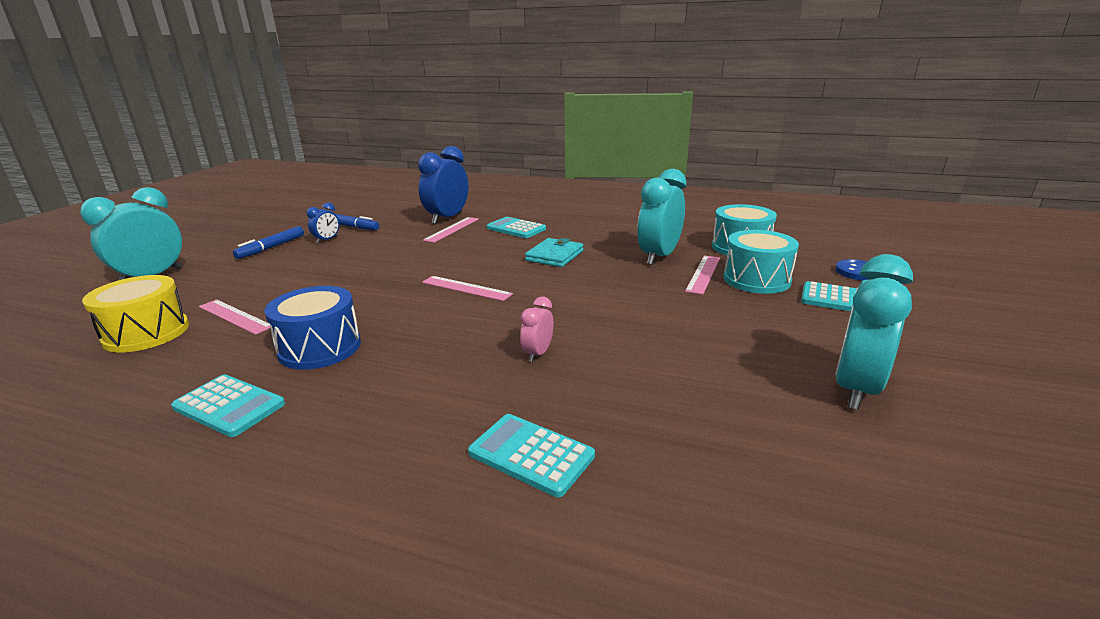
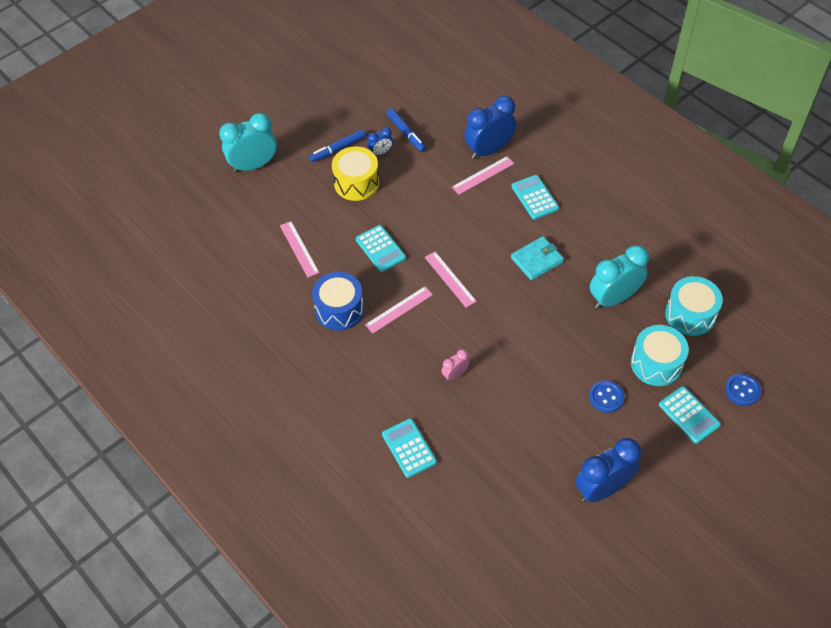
camera: 30 degrees right, 30 degrees up
(146, 333) = (249, 246): yellow drum -> yellow drum (356, 183)
(229, 406) = (285, 343): turquoise calculator -> turquoise calculator (380, 249)
(703, 274) = (625, 338): pink ruler -> pink ruler (399, 309)
(742, 314) = (606, 397): none -> blue button
(856, 388) = (602, 488): turquoise clock -> blue clock

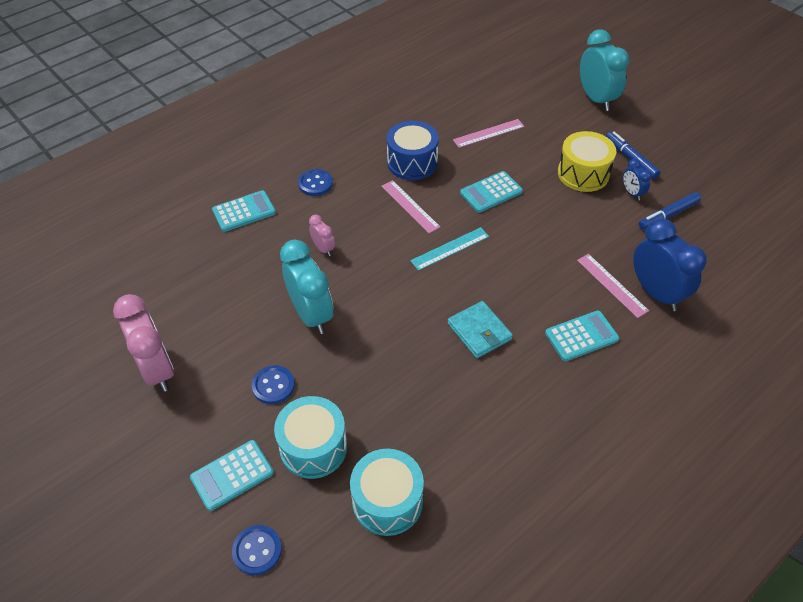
camera: 90 degrees right, 5 degrees down
(369, 389) = (315, 183): none -> blue button
(450, 279) = (450, 248): pink ruler -> turquoise ruler
(602, 488) = (157, 370): blue clock -> pink clock
(614, 298) = (418, 410): turquoise clock -> turquoise clock (311, 315)

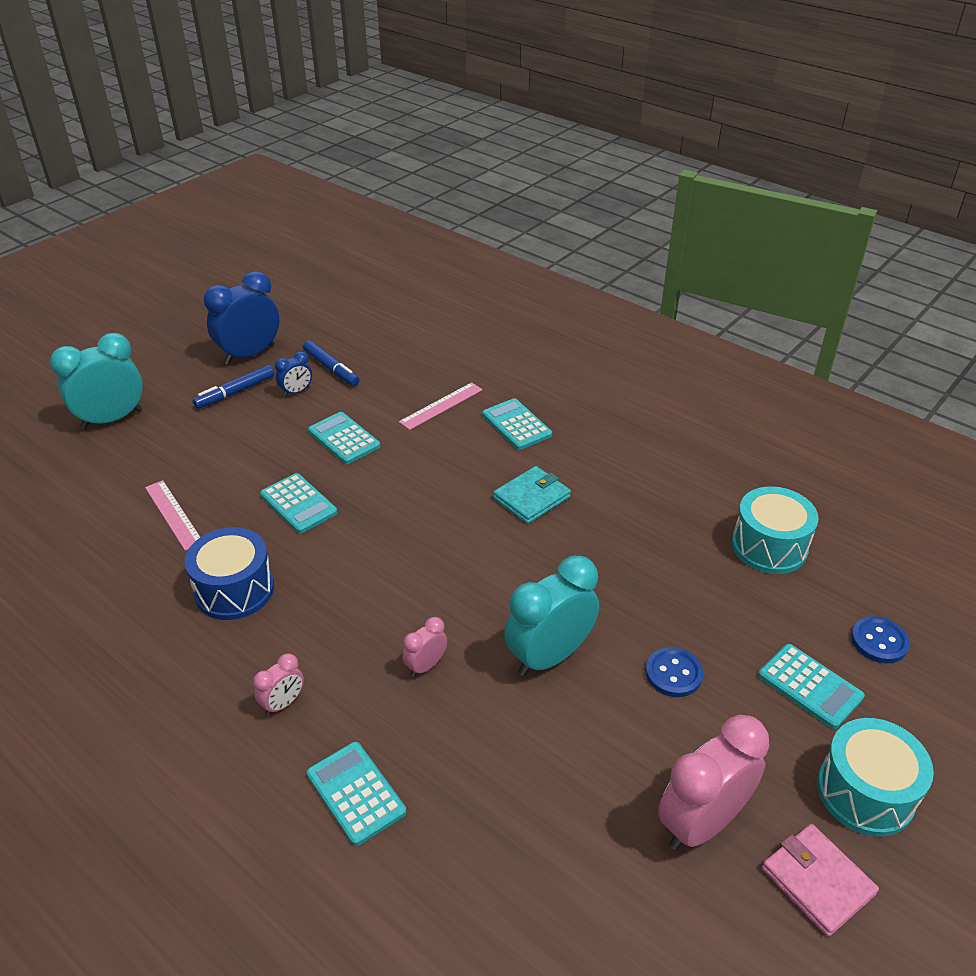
camera: 100 degrees left, 10 degrees down
(93, 421) = (817, 881): none -> pink wallet
(313, 447) = (738, 617): turquoise drum -> turquoise drum (865, 792)
(315, 183) = (283, 703): blue button -> pink clock
(410, 206) = (329, 581): pink ruler -> none
(450, 248) = (406, 533): turquoise ruler -> none
(567, 219) = (344, 439): none -> turquoise calculator
(583, 173) = (262, 428): yellow drum -> none
(656, 293) = (446, 378): blue clock -> blue clock (250, 354)

